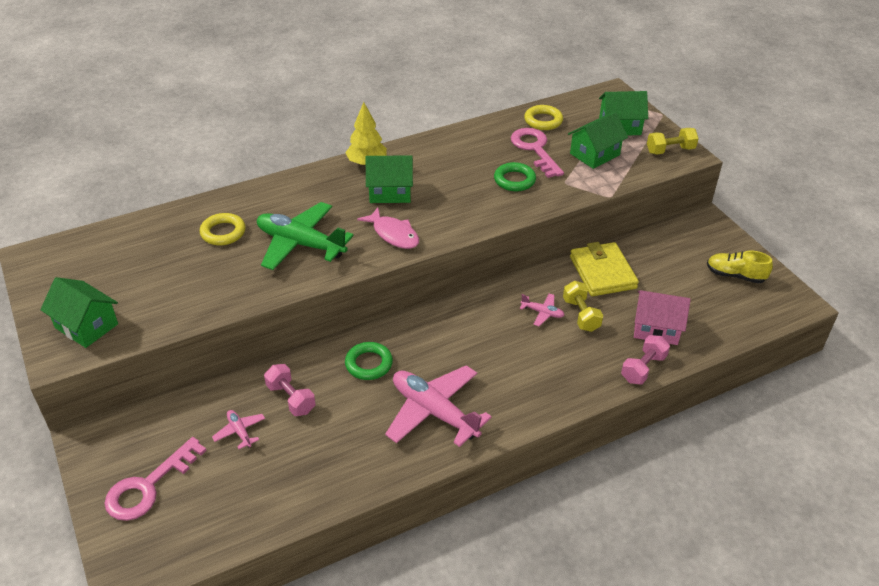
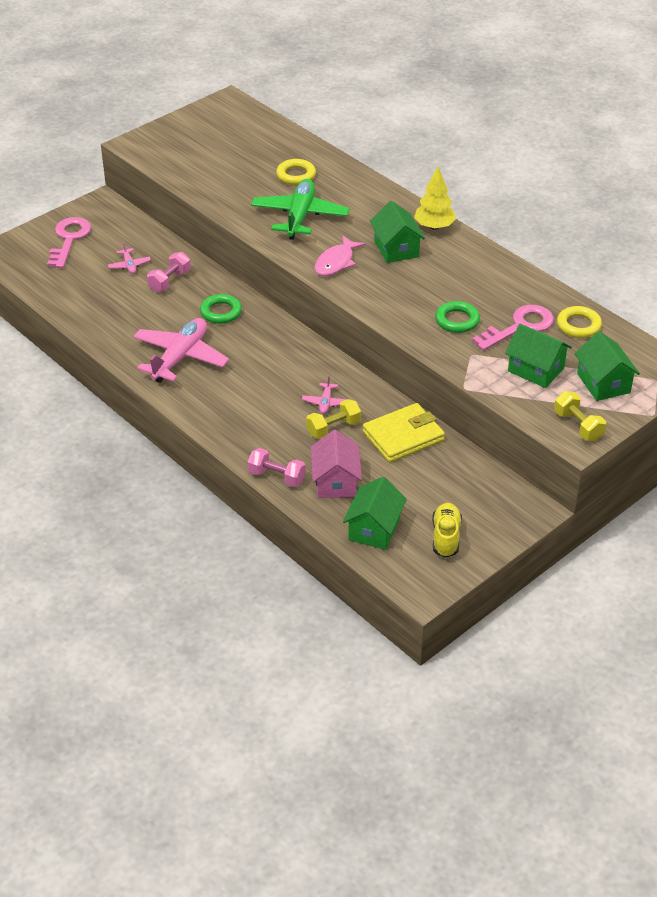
camera: 75 degrees right, 0 degrees up
(86, 326) = (166, 146): green house -> green house (374, 529)
(148, 486) = (69, 239): pink key -> pink key turned 75 degrees clockwise
(240, 431) = (129, 265): pink plane -> pink plane turned 120 degrees clockwise

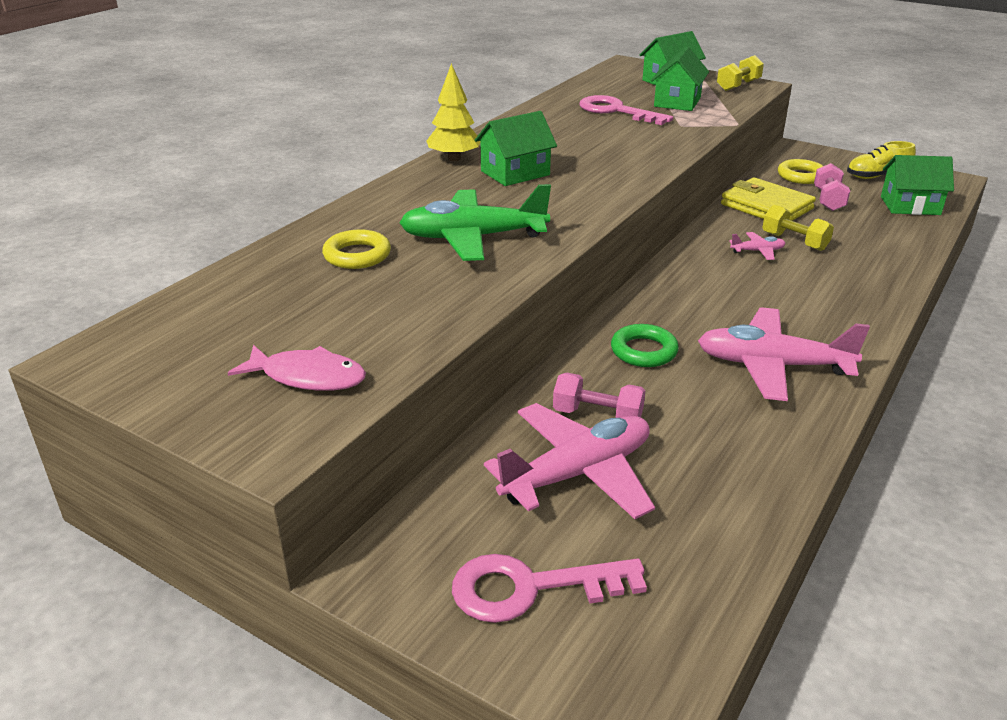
camera: 105 degrees left, 10 degrees down
(129, 265) = (577, 473): pink plane -> pink plane, size x2.24
(276, 477) = (907, 261): pink dumbbell -> pink dumbbell (828, 200)
(335, 481) = (872, 230): pink house -> none
(336, 262) = (570, 202): pink fish -> pink fish (307, 377)
(457, 320) = (631, 135): green ring -> none
(578, 325) = (593, 92): yellow ring -> yellow ring (801, 176)

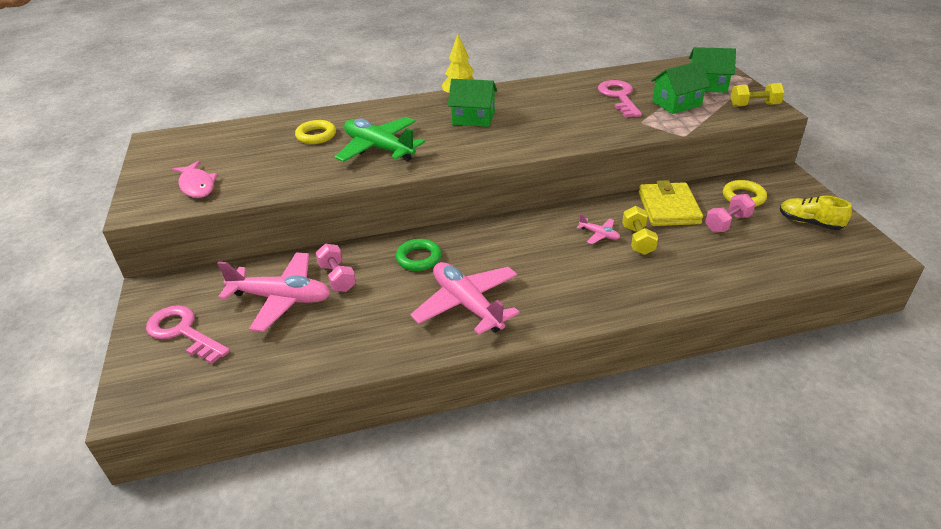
camera: 45 degrees right, 5 degrees up
(910, 205) = (788, 256): green house -> none

